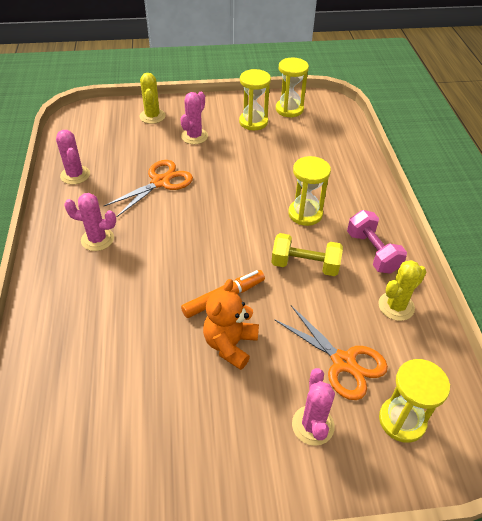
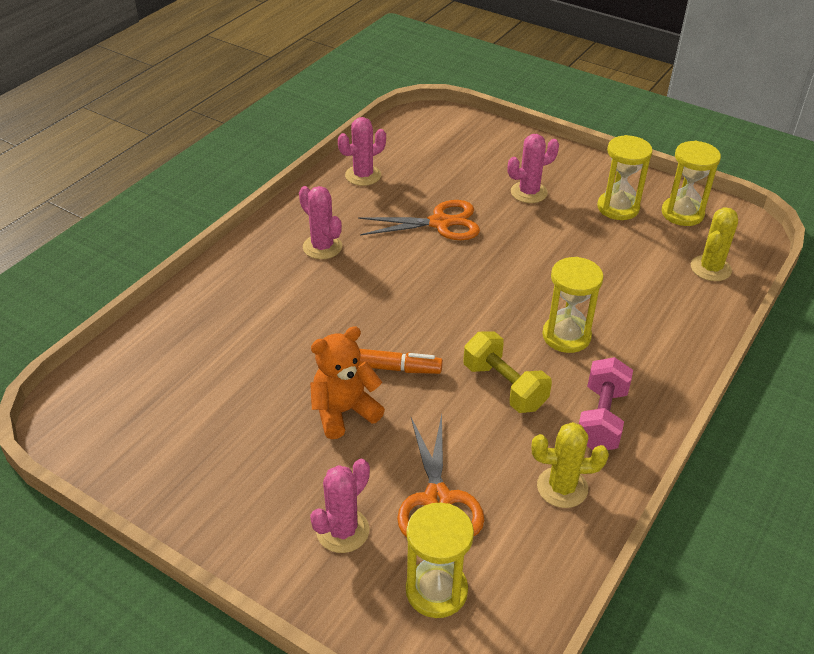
camera: 40 degrees right, 5 degrees down
(75, 175) = (363, 175): pink cactus -> pink cactus turned 45 degrees clockwise
(152, 116) = (504, 150): yellow cactus -> yellow cactus (710, 268)

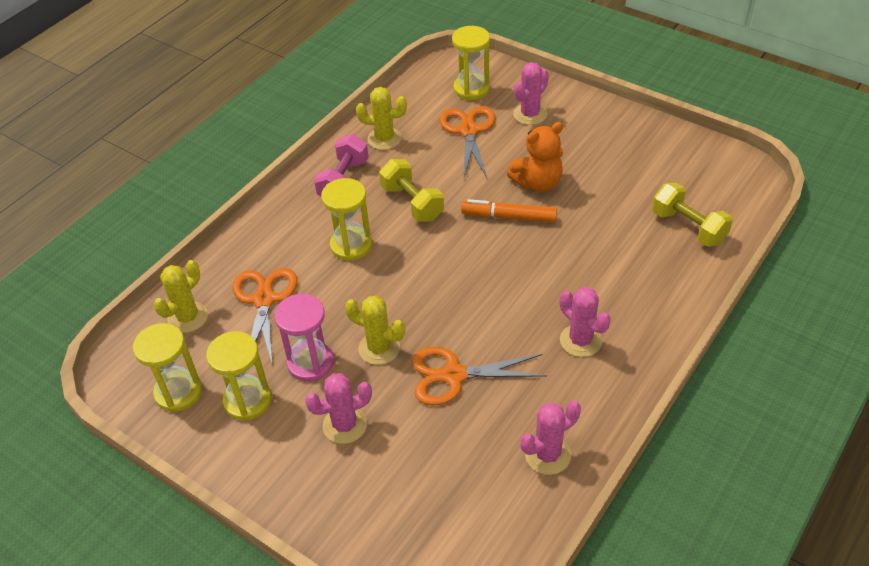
camera: 175 degrees left, 5 degrees up
(174, 352) = (688, 227): none -> yellow dumbbell
(512, 242) = (379, 348): none -> yellow cactus
(573, 232) = (310, 363): none -> pink hourglass
(640, 283) = (264, 300): none -> orange scissors

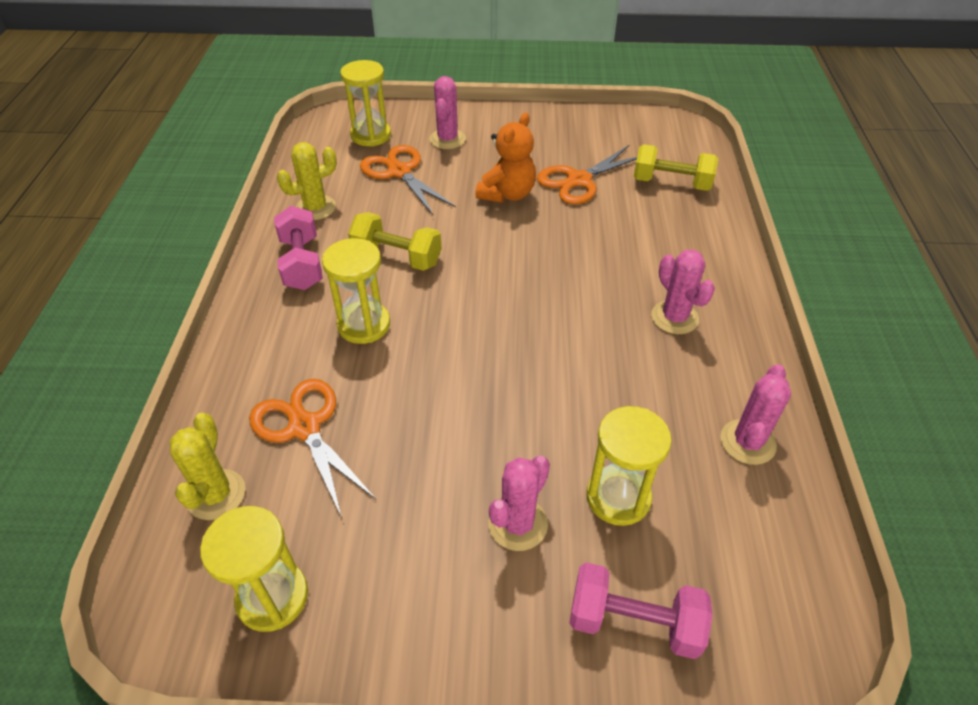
camera: 35 degrees left, 0 degrees up
(248, 400) = (376, 558): yellow hourglass -> yellow hourglass (618, 497)
(310, 363) = (419, 473): pink hourglass -> none
(366, 519) = (634, 622): none -> pink dumbbell
(379, 348) = (485, 418): yellow cactus -> none
(454, 375) = (587, 408): orange scissors -> orange scissors (579, 180)
(509, 217) = (507, 233): orange marker -> none
(580, 340) = (674, 317): pink cactus -> pink cactus turned 45 degrees clockwise

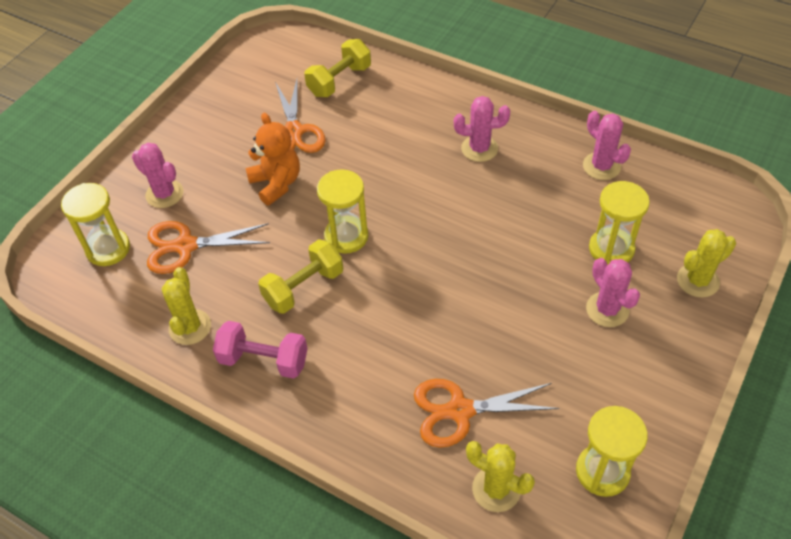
camera: 60 degrees left, 5 degrees up
(364, 325) = (371, 337): yellow hourglass -> yellow hourglass (346, 236)
(634, 622) = (698, 280): pink dumbbell -> yellow cactus

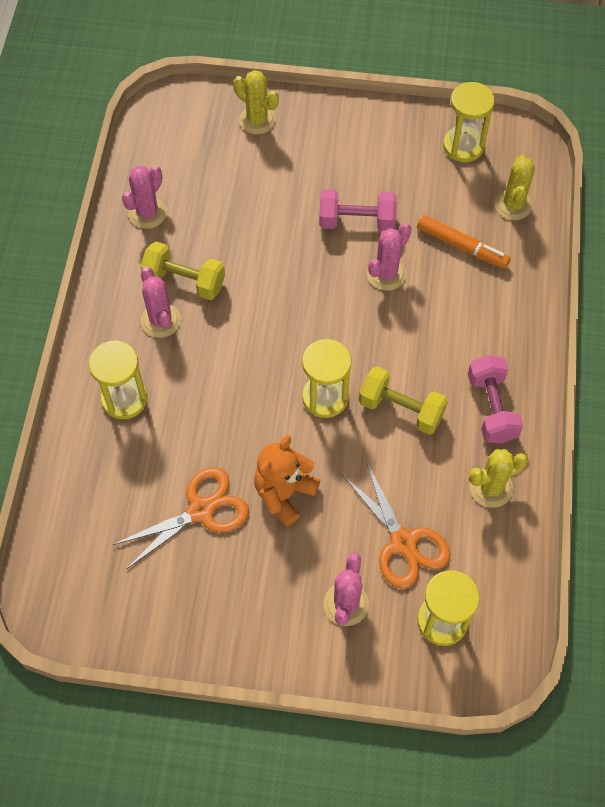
camera: 115 degrees left, 10 degrees up
(339, 81) = (100, 497): yellow dumbbell -> yellow dumbbell (184, 281)
(460, 411) = (462, 246): orange scissors -> orange marker
(530, 325) = (357, 221): none -> pink dumbbell
(607, 309) = (316, 173): pink cactus -> pink cactus (386, 274)
(611, 249) = (248, 184): yellow hourglass -> yellow hourglass (124, 399)

